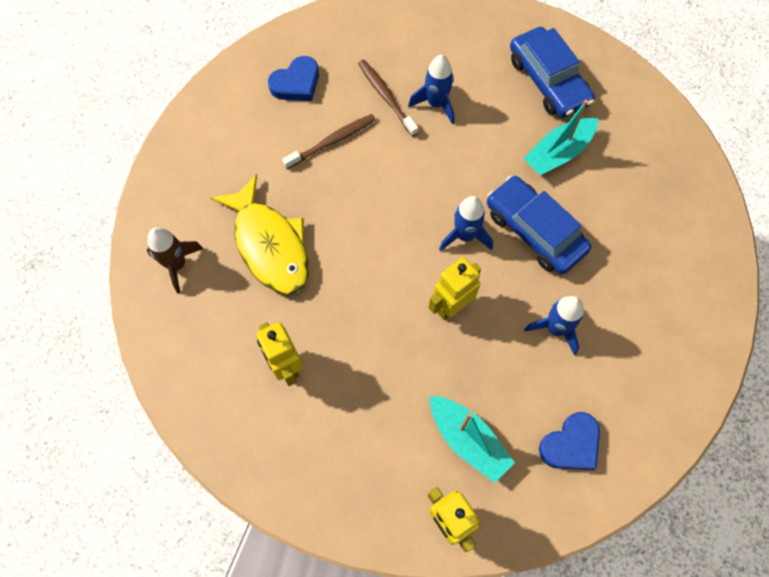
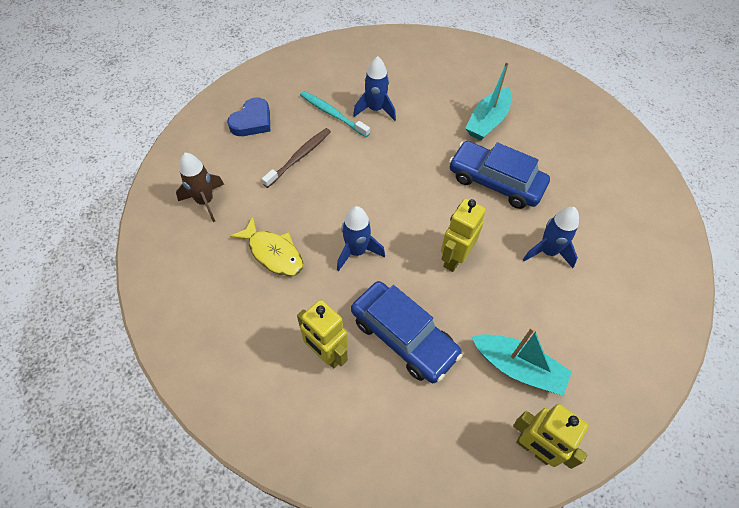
camera: 20 degrees left, 10 degrees down
(177, 265) = (190, 294): brown rocket -> brown rocket (205, 201)
(269, 245) = (273, 253): yellow fish -> yellow fish, size x0.64
(386, 97) = (332, 114): brown toothbrush -> turquoise toothbrush
(465, 236) = (441, 200): blue rocket -> blue rocket (356, 251)
(548, 81) = (456, 74): blue car -> blue car (403, 336)
(571, 444) = (606, 343): blue heart -> none

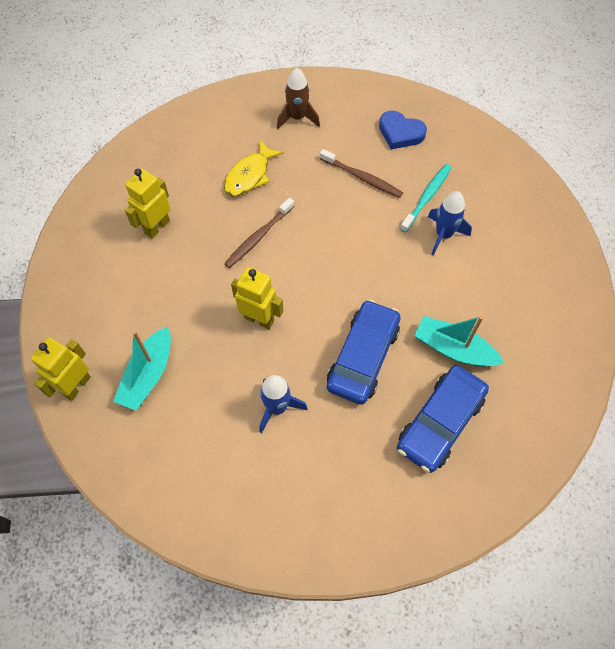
camera: 85 degrees right, 5 degrees up
(356, 251) = (258, 237): blue rocket -> brown toothbrush
(403, 336) = (175, 281): blue car -> blue car (440, 422)

